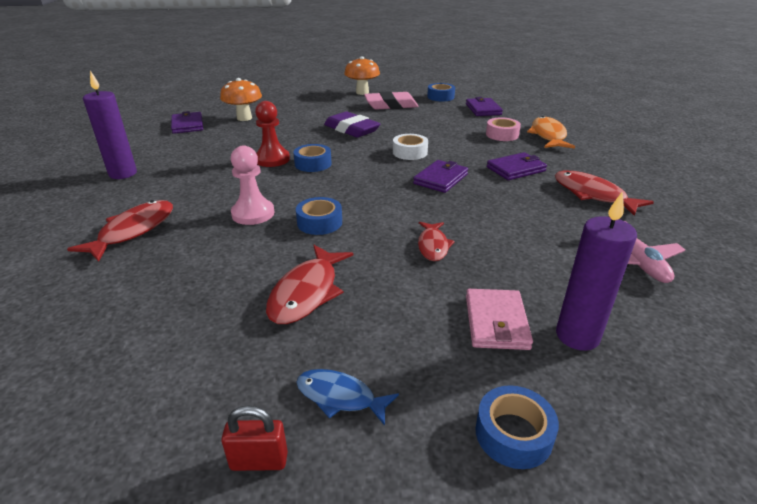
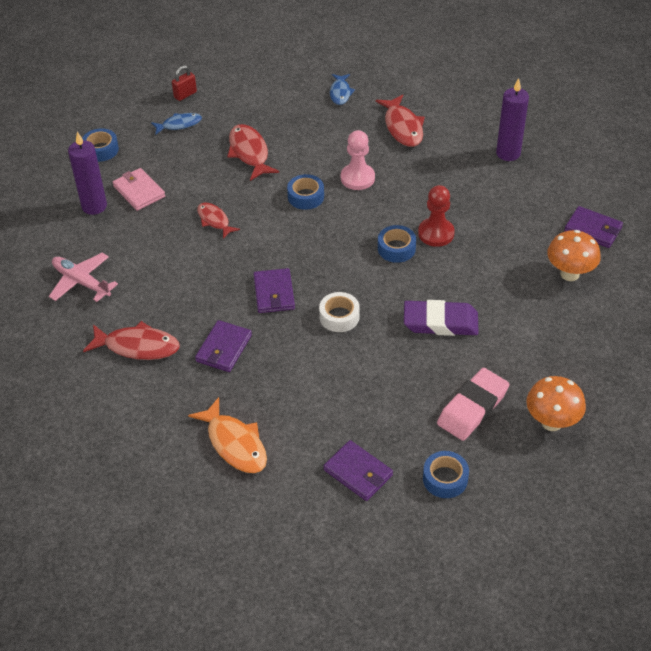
camera: 140 degrees right, 15 degrees up
(95, 303) = (340, 93): none -> blue fish
(502, 135) = (284, 413): pink tape -> none

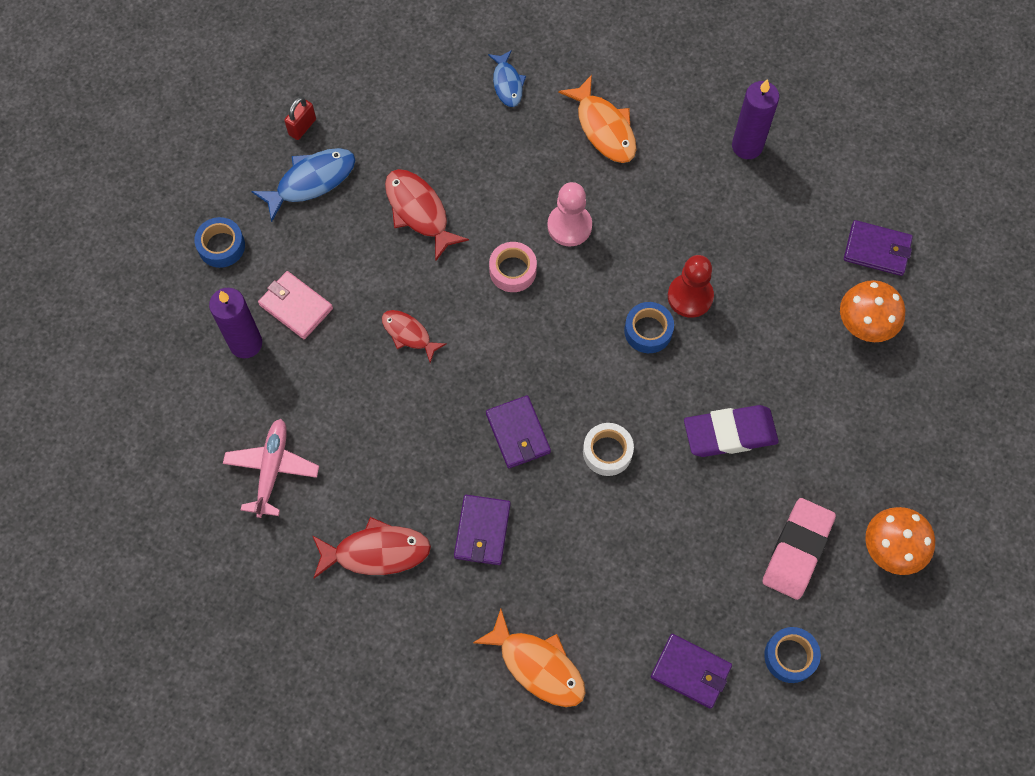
camera: 15 degrees left, 20 degrees up
(81, 282) = (272, 469): pink plane -> pink plane turned 75 degrees clockwise
(179, 124) = (311, 181): blue fish -> blue fish, size x1.58
(306, 196) = (513, 270): blue tape -> pink tape
(402, 127) = (604, 128): red fish -> orange fish

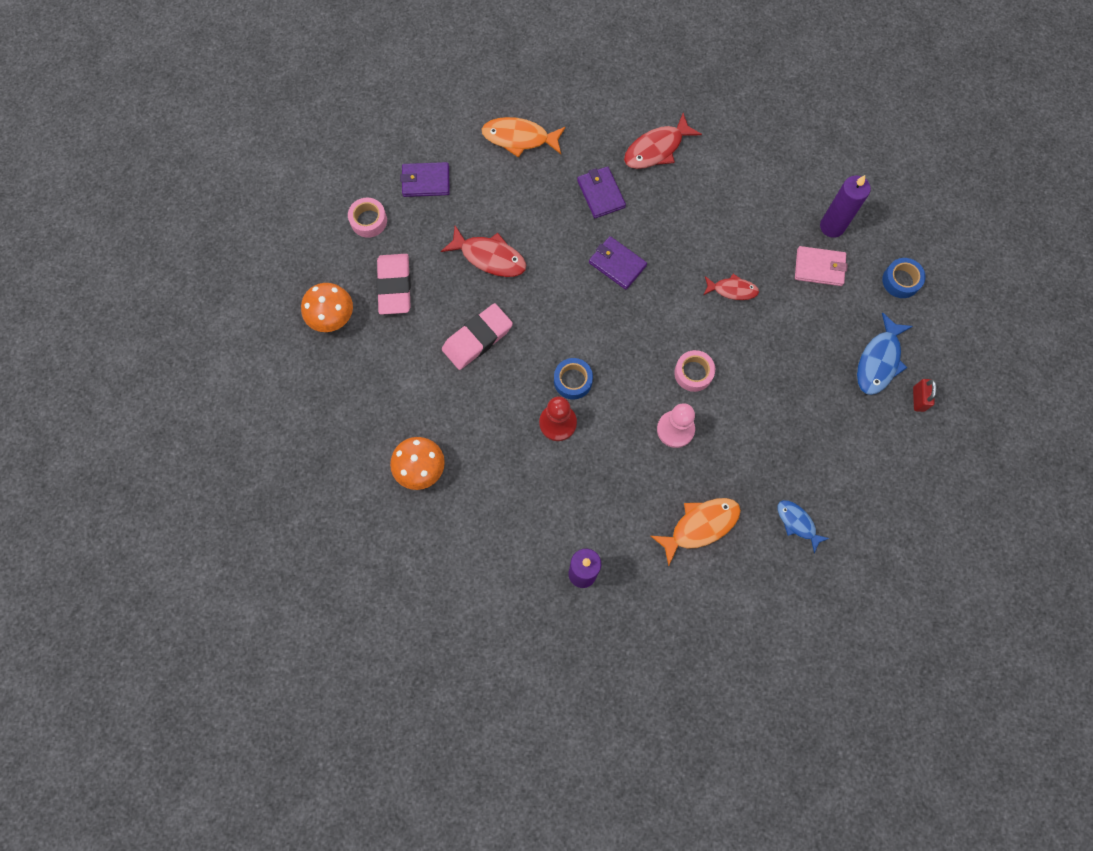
camera: 150 degrees right, 5 degrees up
(272, 469) = (754, 161): pink plane -> none
(419, 211) = (788, 380): red fish -> red fish (489, 257)
(604, 128) = (700, 526): orange fish -> orange fish turned 120 degrees clockwise
(607, 452) = (552, 283): white tape -> none
(730, 433) = (477, 339): purple eraser -> pink eraser
(790, 656) = (368, 221): blue tape -> pink tape
(877, 250) = (439, 538): purple wallet -> none

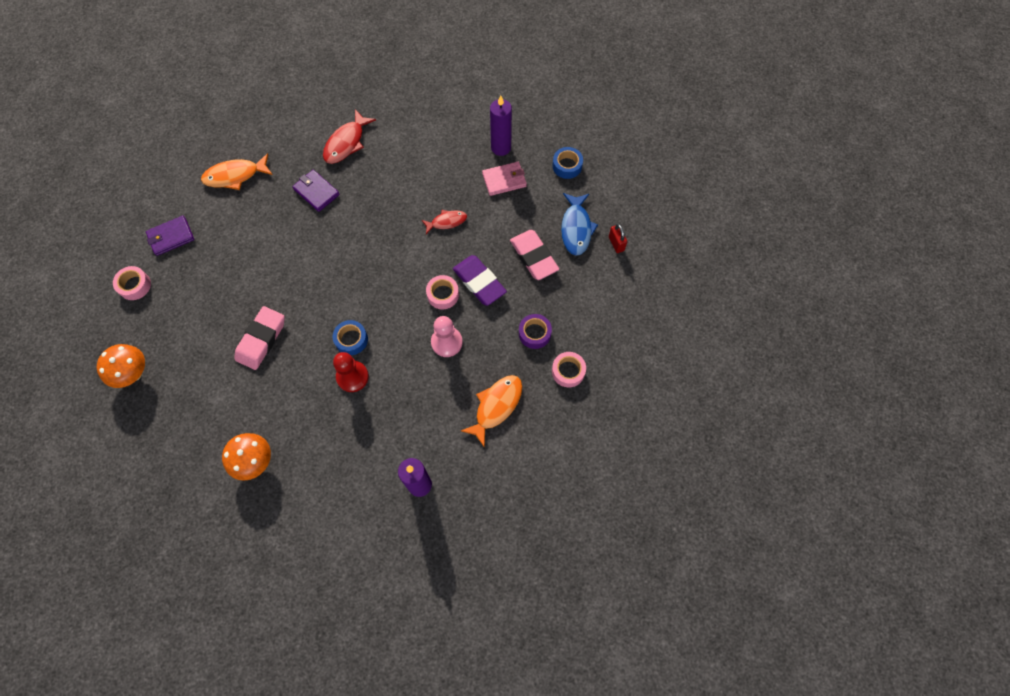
camera: 25 degrees left, 5 degrees down
(394, 286) = (176, 327): pink eraser -> pink eraser (534, 257)
(489, 257) = (246, 274): red fish -> none
(617, 264) = (350, 238): purple wallet -> none
(740, 376) = (479, 282): none -> purple eraser
(778, 463) = (534, 333): none -> purple tape
(797, 523) = (568, 371): blue fish -> pink tape

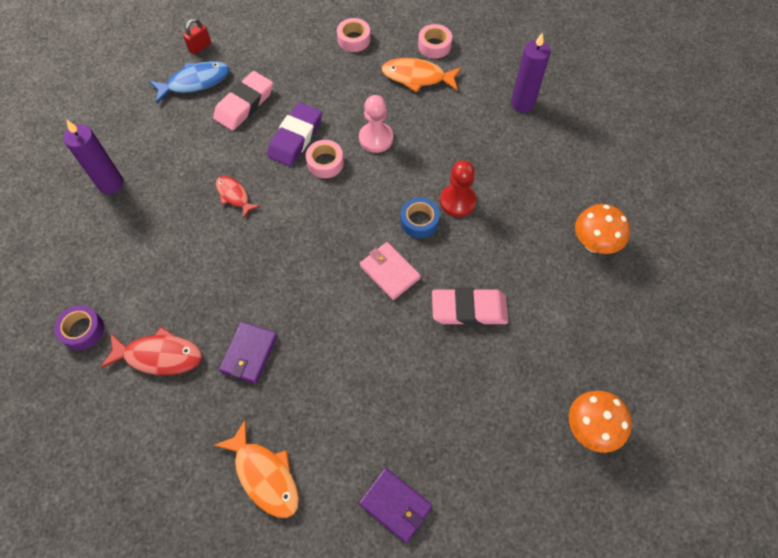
camera: 115 degrees left, 5 degrees down
(134, 285) = (486, 507): pink tape -> pink tape (434, 46)
(504, 180) = (156, 164): pink wallet -> pink wallet (389, 272)
(534, 333) = (329, 75): purple tape -> purple tape (82, 330)
(567, 166) = (116, 115): blue tape -> none

